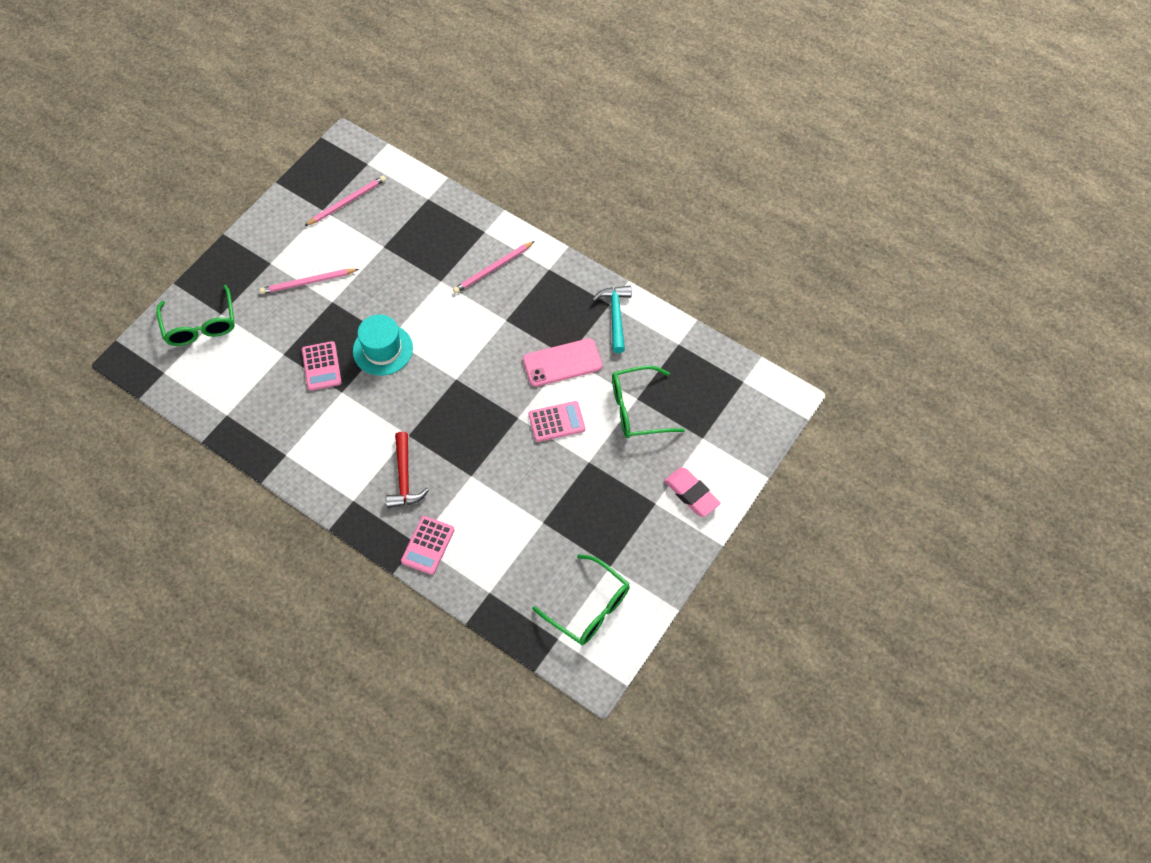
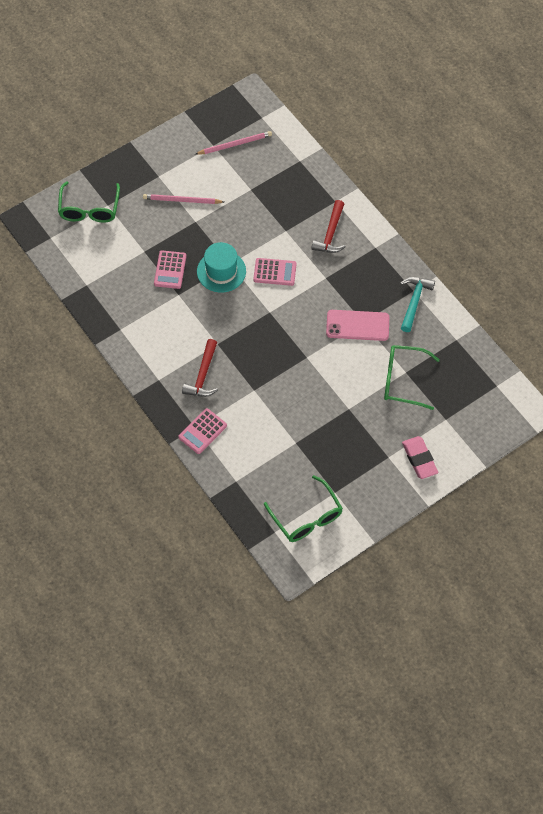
camera: 20 degrees right, 0 degrees up
(493, 269) = (330, 233): pink pencil -> red hammer
(556, 422) = (335, 370): pink calculator -> pink calculator (275, 272)

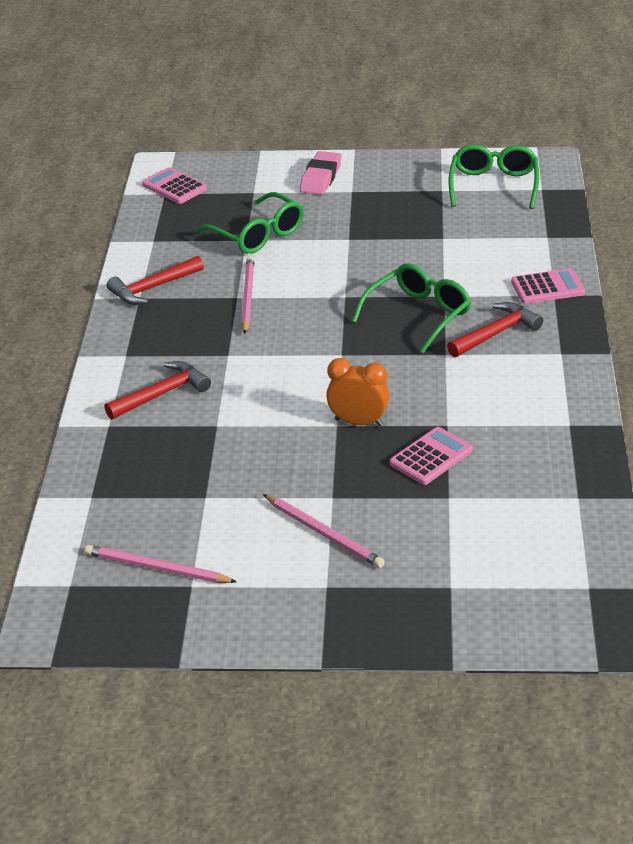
camera: 140 degrees left, 25 degrees down
(89, 209) = (487, 595): green glasses -> green glasses (419, 315)
(221, 271) = (358, 422): turquoise hat -> orange clock
(275, 272) = (286, 389): pink calculator -> pink calculator (174, 187)
(357, 325) = (247, 297): pink phone -> pink pencil
(414, 302) = (152, 288): turquoise hammer -> red hammer

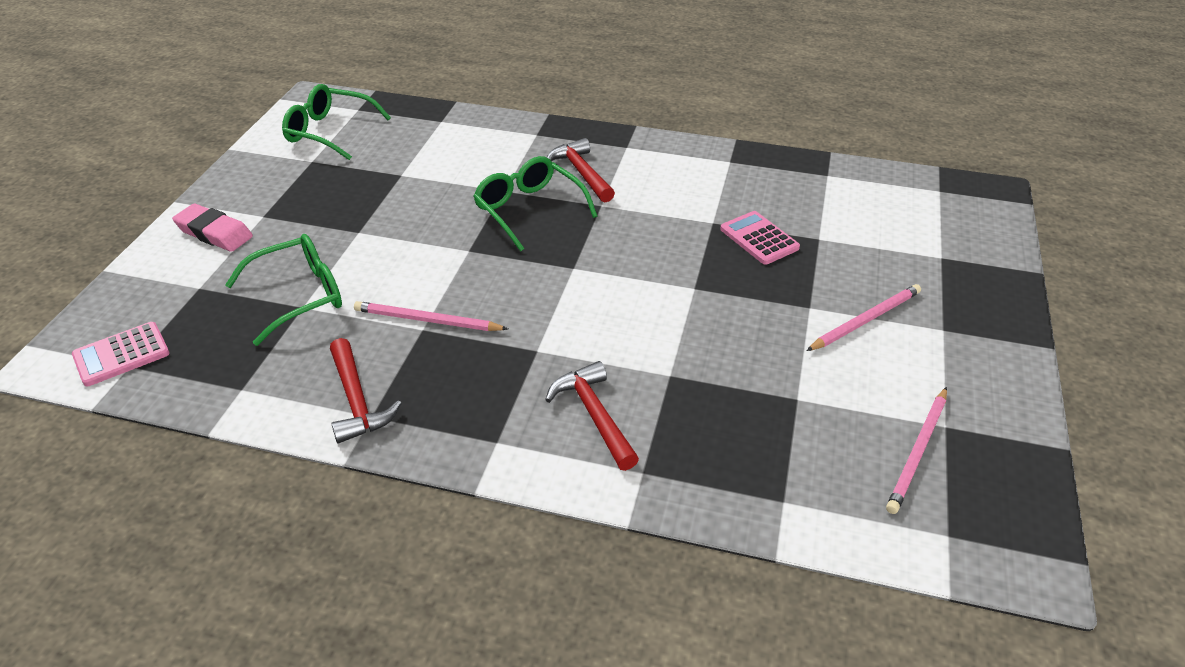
camera: 80 degrees left, 5 degrees up
(358, 422) = (694, 273): orange clock -> none
(547, 287) = (523, 135): pink calculator -> none

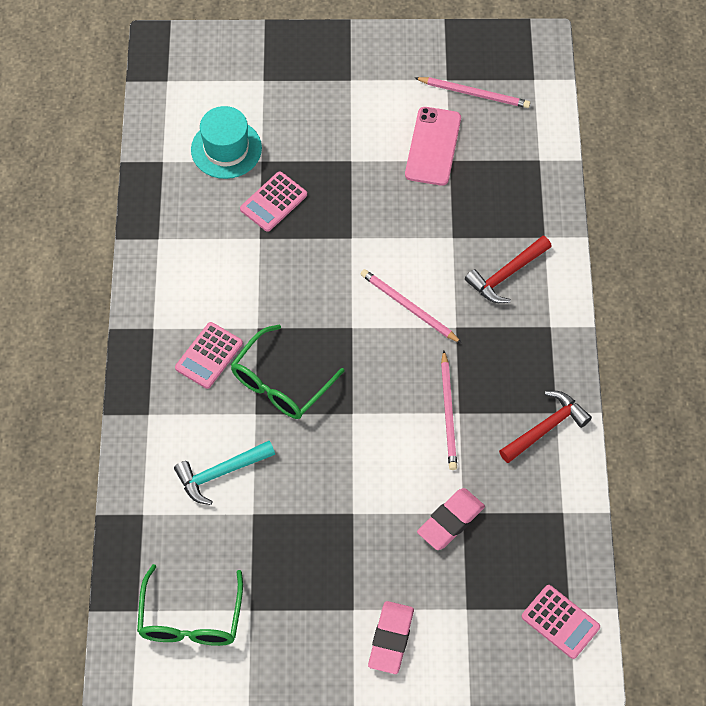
camera: 105 degrees left, 20 degrees up
(300, 295) = (450, 521): green glasses -> pink eraser
(453, 163) = (220, 473): none -> turquoise hammer
(581, 173) = (209, 356): red hammer -> pink calculator
(823, 386) = (433, 146): none -> pink phone
(839, 217) = (226, 149): none -> turquoise hat
(866, 320) = (355, 125): pink pencil -> pink pencil (408, 307)

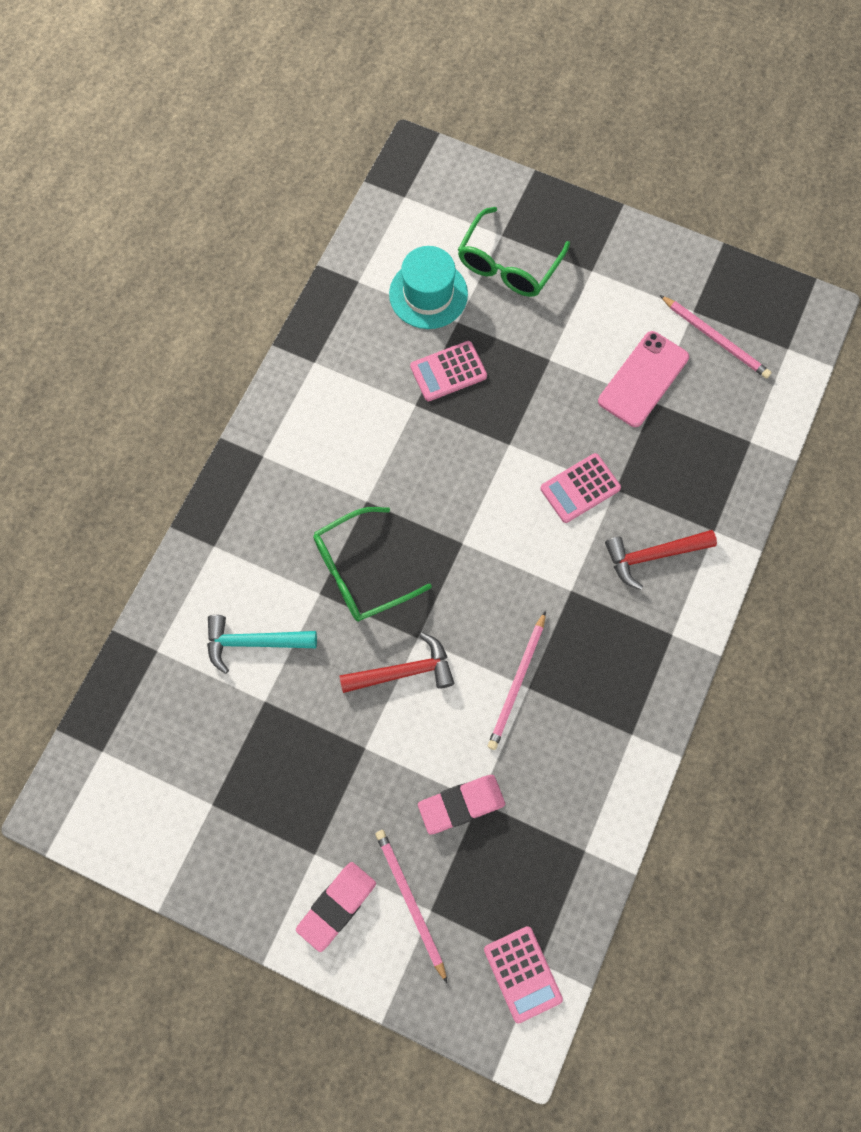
camera: 25 degrees right, 10 degrees up
(191, 619) = (148, 786): green glasses -> green glasses (508, 265)
(209, 356) = (303, 510): pink calculator -> pink calculator (580, 488)
(408, 307) = (532, 546): pink pencil -> pink pencil (410, 901)
(546, 428) = (612, 747): red hammer -> red hammer (404, 672)

